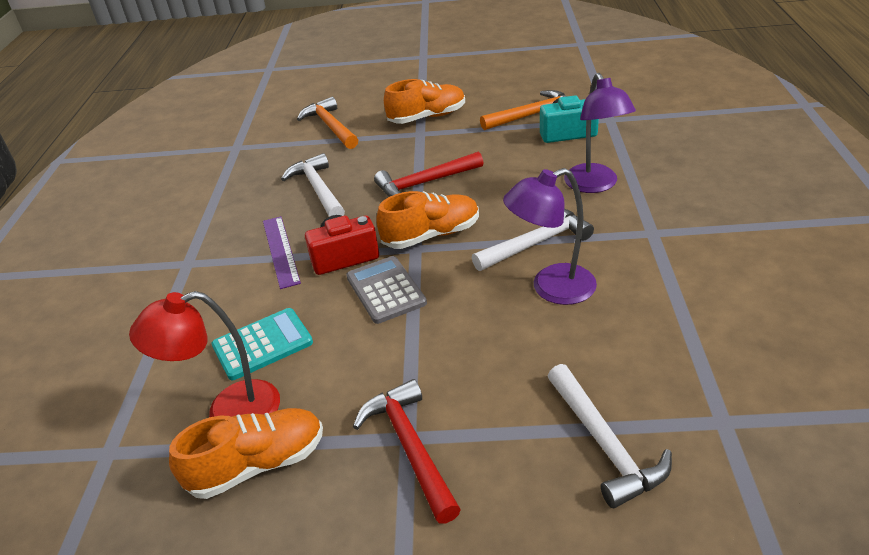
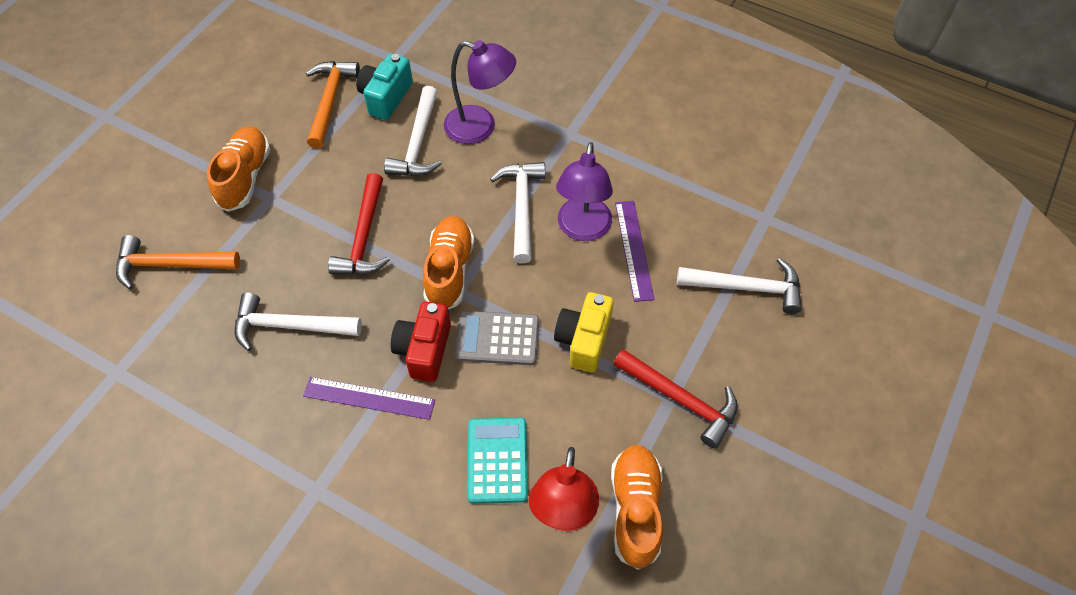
camera: 65 degrees left, 20 degrees up
(410, 447) = (681, 400): red hammer -> red hammer turned 150 degrees counterclockwise
(426, 343) = (583, 340): none -> yellow camera
(540, 165) = (418, 143): none -> white hammer
(563, 332) = (634, 250): none -> purple ruler

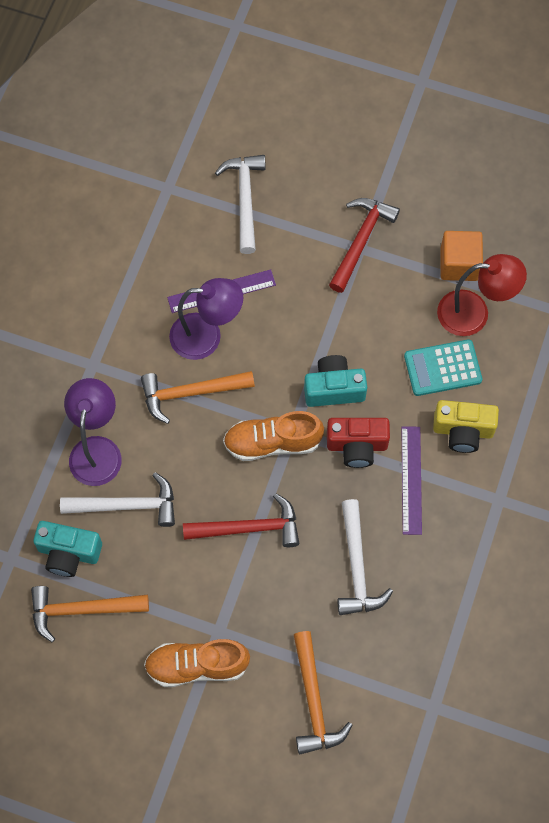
camera: 100 degrees left, 10 degrees up
(497, 338) = (334, 388): grey calculator -> turquoise camera
(521, 207) = (190, 393): white hammer -> orange hammer
(583, 340) = (321, 320): yellow camera -> yellow camera (463, 431)
(635, 510) = (459, 264): orange shoe -> orange cube

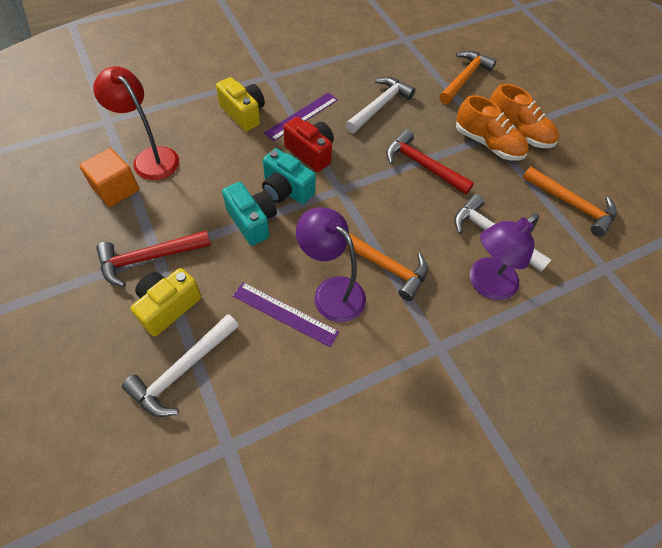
camera: 140 degrees left, 10 degrees down
(68, 553) = (558, 240): turquoise camera -> turquoise camera (252, 221)
(272, 442) = (359, 193): orange shoe -> orange shoe (487, 144)
(304, 224) = (168, 306): none -> yellow camera
(442, 368) = (210, 147): turquoise calculator -> none

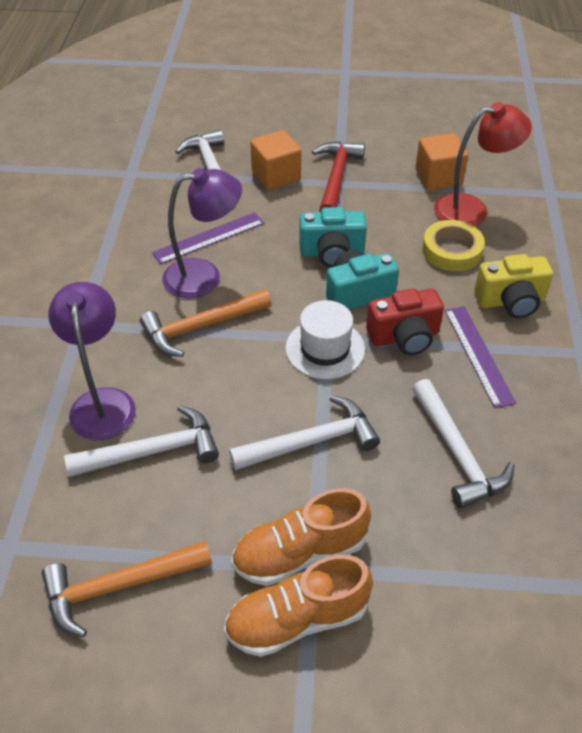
camera: 125 degrees right, 10 degrees down
(168, 306) = (276, 176): yellow camera -> orange cube
(208, 155) = (452, 250): none -> yellow tape
(349, 187) = (325, 349): none -> white hat
(422, 165) = (311, 441): red hammer -> white hammer
(464, 78) = (472, 624): orange hammer -> none

